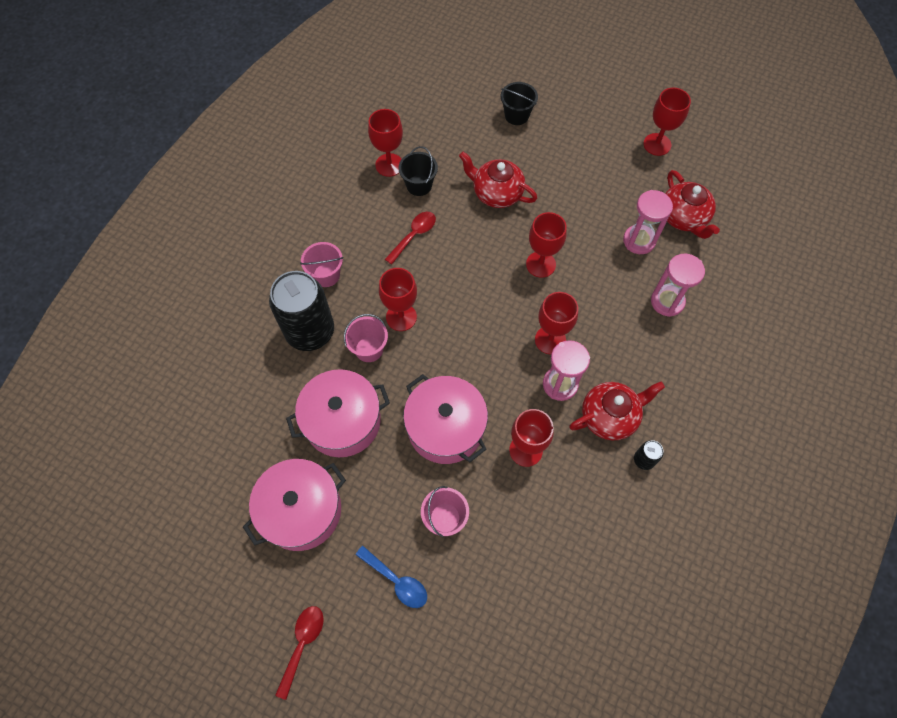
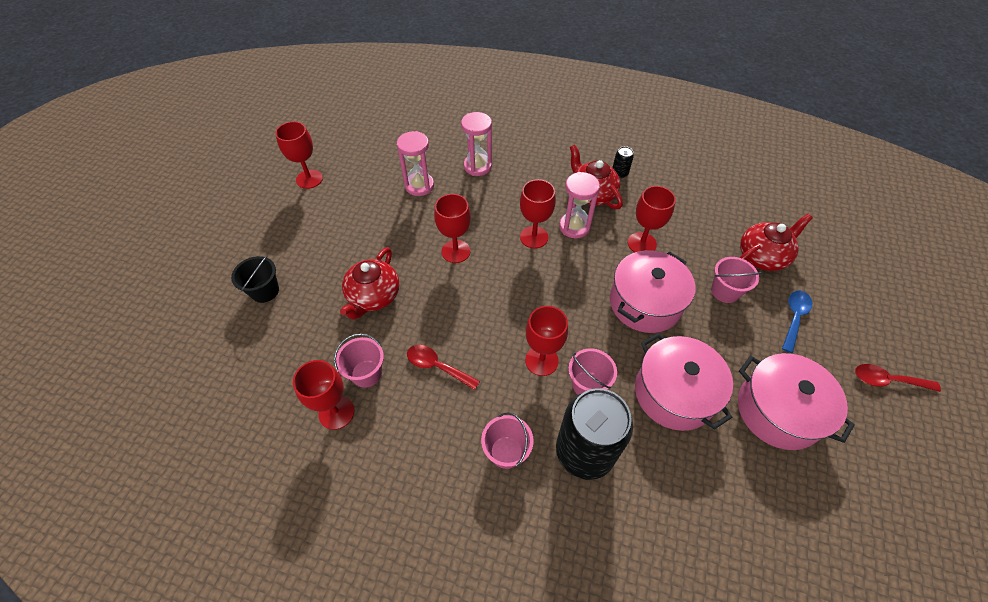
camera: 100 degrees left, 10 degrees down
(419, 185) = (366, 373): black bucket -> pink bucket
(683, 218) = (392, 159): red teapot -> red teapot (762, 256)

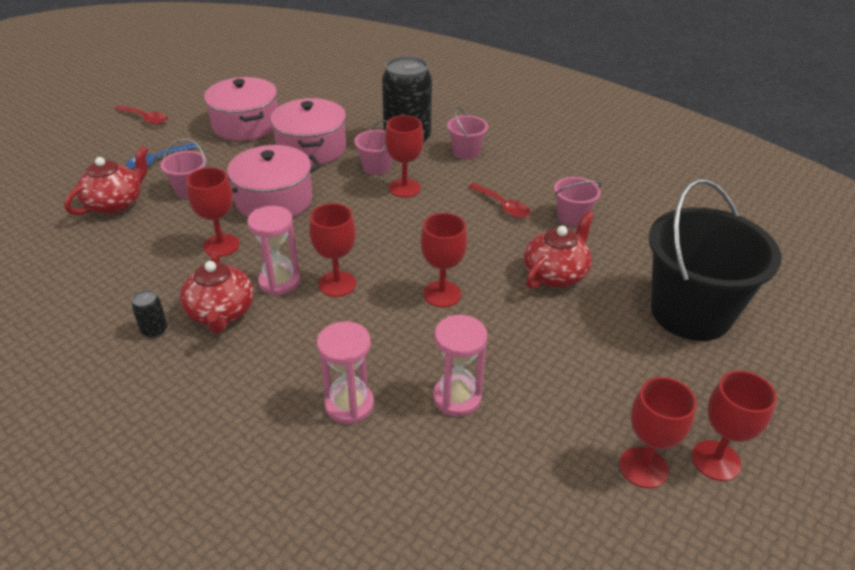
camera: 160 degrees left, 15 degrees down
(265, 291) = (690, 312): black bucket -> black bucket, size x2.25
(336, 412) = (602, 200): red goblet -> red goblet (715, 460)
(762, 256) = (115, 204): red teapot -> red teapot turned 135 degrees clockwise

